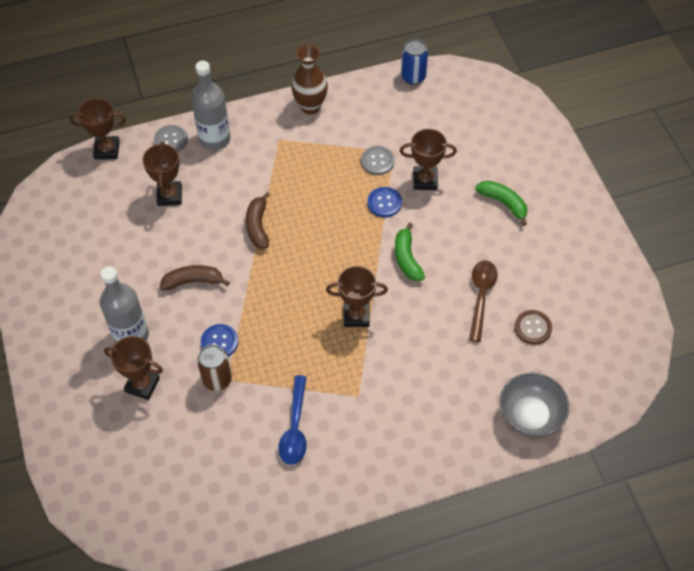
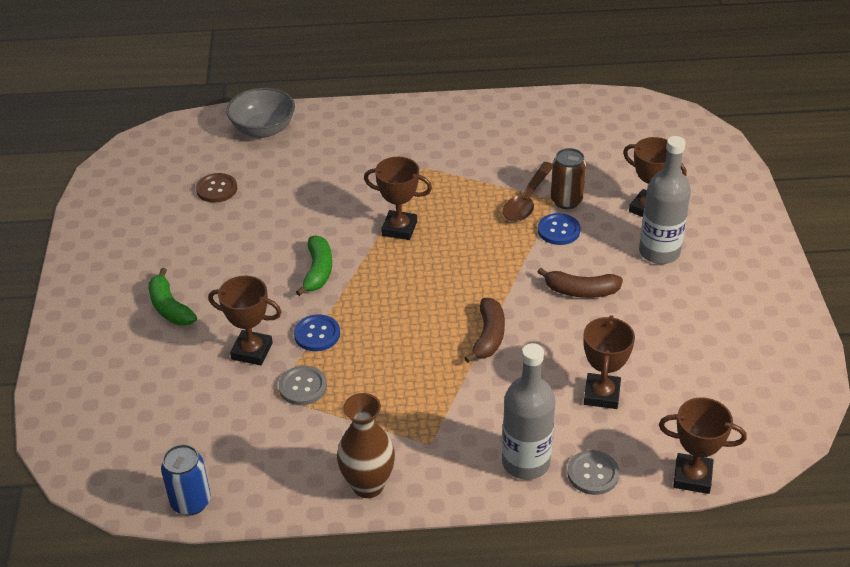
camera: 165 degrees left, 15 degrees down
(295, 428) = (494, 154): blue spoon -> none
(481, 296) = (254, 223): brown spoon -> brown spoon (527, 200)

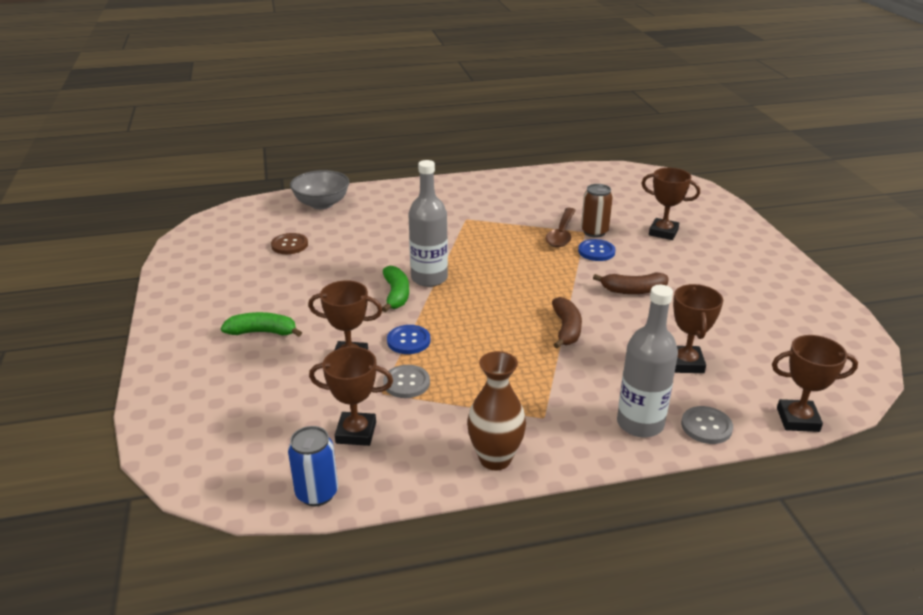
camera: 10 degrees left, 10 degrees down
(170, 307) = (263, 332): green banana -> green banana turned 135 degrees clockwise
(399, 228) = (459, 260): brown trophy -> brown trophy (356, 433)
(659, 252) = (686, 259): grey bottle -> grey bottle (429, 278)

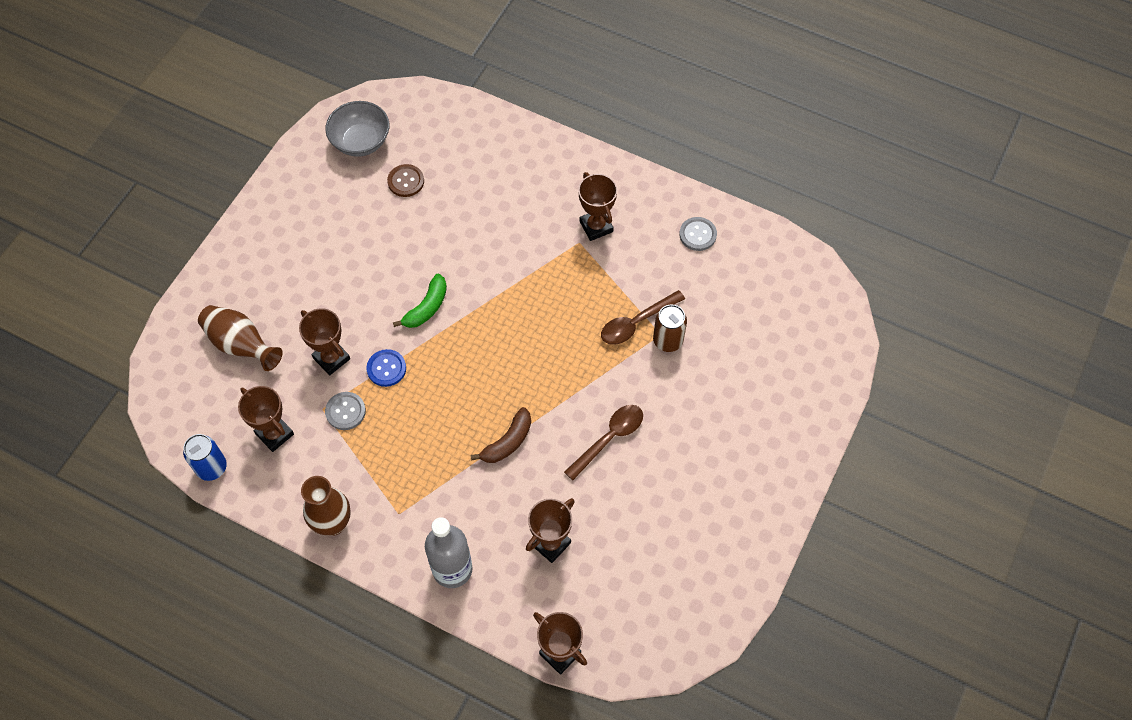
camera: 40 degrees right, 30 degrees up
(246, 394) = (241, 345): none -> brown vase
(263, 332) = (300, 284): green banana -> none
(322, 204) = (481, 134): grey bowl -> grey bowl (361, 141)
(429, 278) = (470, 304): grey bottle -> none
(596, 251) = (638, 368): blue button -> none
(633, 290) = (609, 438): brown banana -> brown spoon
(663, 232) = (728, 386): brown trophy -> brown trophy (596, 226)
(706, 426) = (492, 607): grey button -> grey button (697, 234)

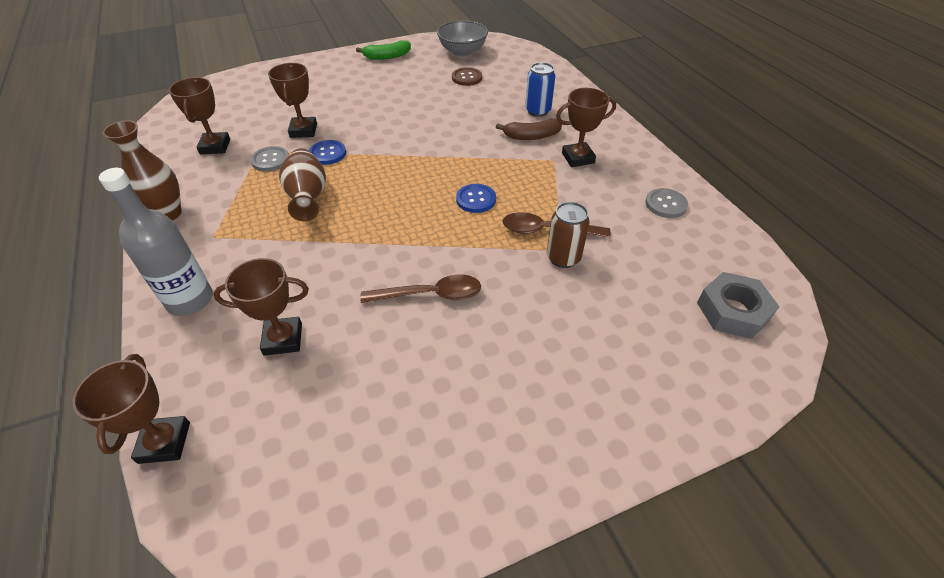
camera: 40 degrees right, 15 degrees down
(211, 467) = (158, 141): blue can -> blue can (537, 111)
(241, 345) = (266, 98): brown vase -> brown vase (308, 198)
(426, 307) = (397, 138): green banana -> green banana (387, 57)
(507, 442) = (347, 244): brown banana -> brown banana (531, 136)
(558, 330) = (476, 199): none -> blue button
(596, 226) = (578, 158): brown trophy -> brown trophy turned 60 degrees clockwise
(801, 308) = (733, 311): none -> grey nut

